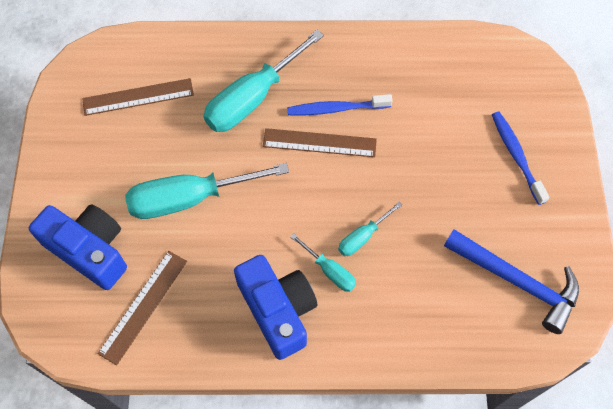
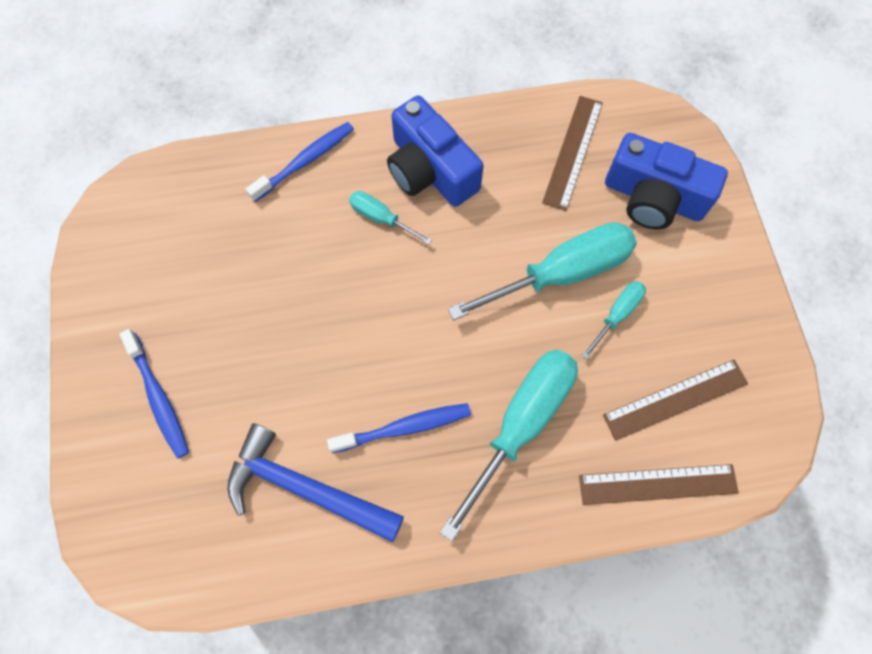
camera: 170 degrees right, 5 degrees up
(319, 143) = (418, 373): brown ruler -> brown ruler (658, 484)
(363, 237) = (348, 261): turquoise screwdriver -> turquoise screwdriver (617, 315)
(393, 339) = (304, 162): none -> blue toothbrush
(517, 281) = (168, 240): blue hammer -> blue hammer (305, 488)

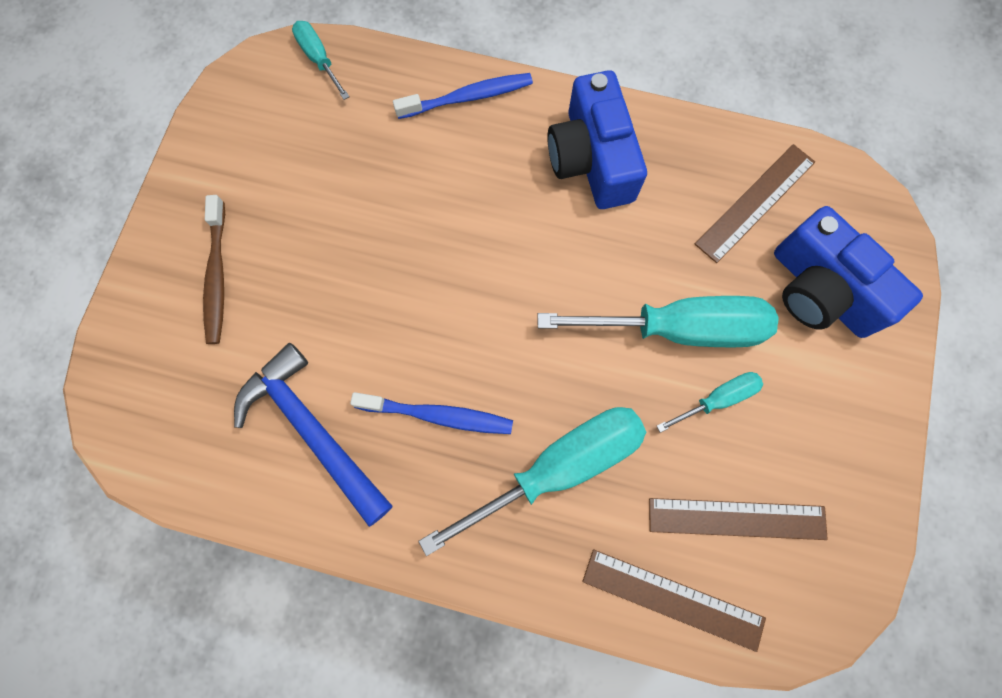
camera: 25 degrees right, 5 degrees up
(158, 397) = (217, 275): blue toothbrush -> brown toothbrush
(381, 218) = (517, 189): turquoise screwdriver -> turquoise screwdriver (319, 59)

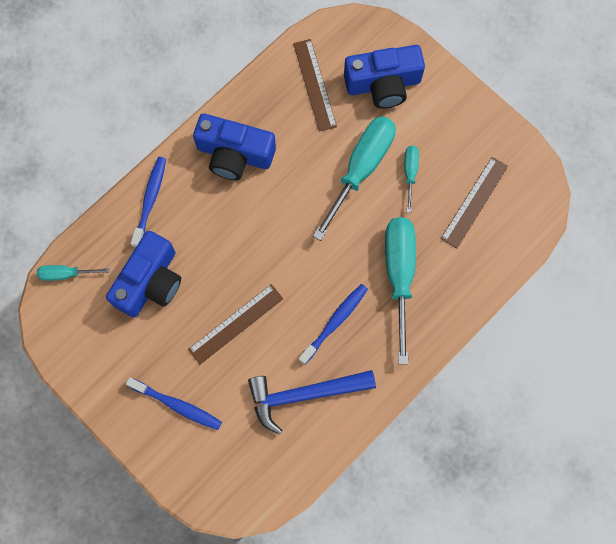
camera: 60 degrees left, 0 degrees up
(217, 275) = (176, 405): brown toothbrush -> blue toothbrush
(362, 156) = (150, 282): none -> blue camera
(673, 599) = (495, 257): brown ruler -> brown ruler (236, 324)

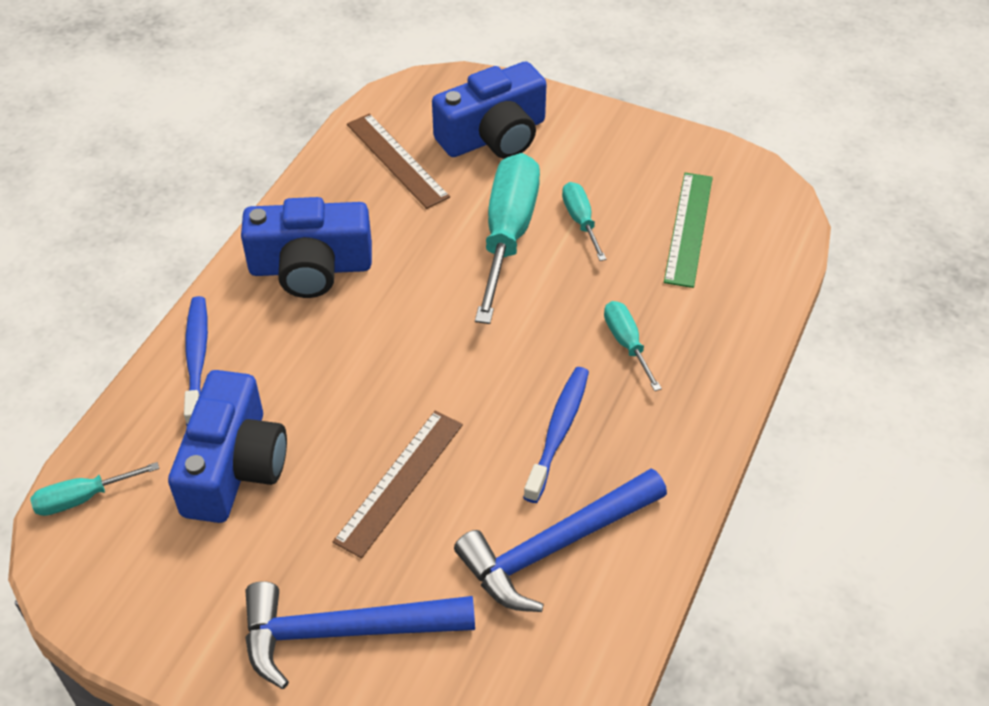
camera: 20 degrees left, 25 degrees down
(176, 405) = (343, 632): blue toothbrush -> blue hammer
(399, 275) = (626, 343): turquoise screwdriver -> turquoise screwdriver, size x0.49
(474, 202) = (688, 228): brown ruler -> green ruler

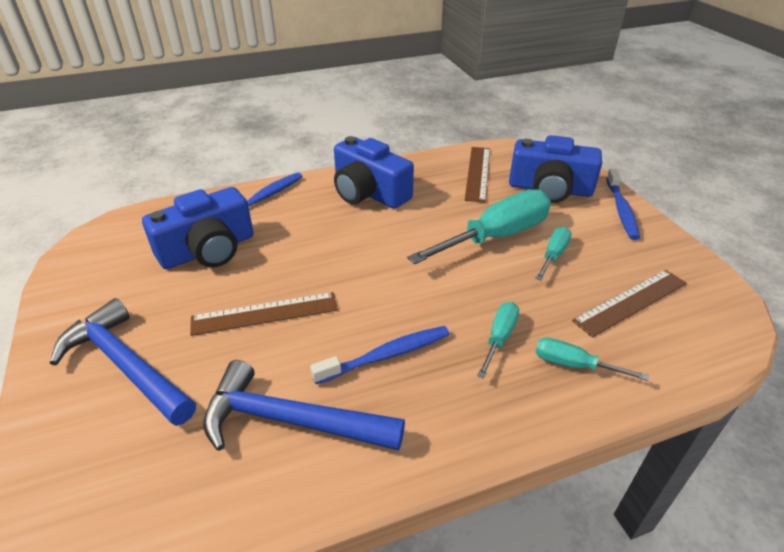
camera: 45 degrees right, 10 degrees down
(83, 498) = (138, 220): turquoise screwdriver -> turquoise screwdriver (574, 365)
(585, 120) = (621, 209): none -> blue toothbrush
(688, 228) = (631, 302): green ruler -> brown ruler

